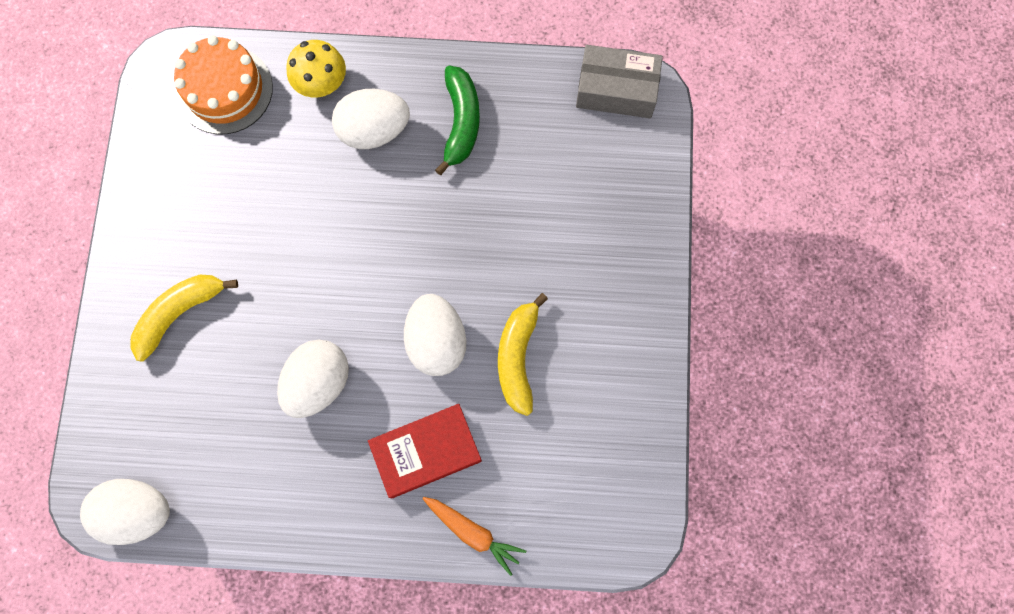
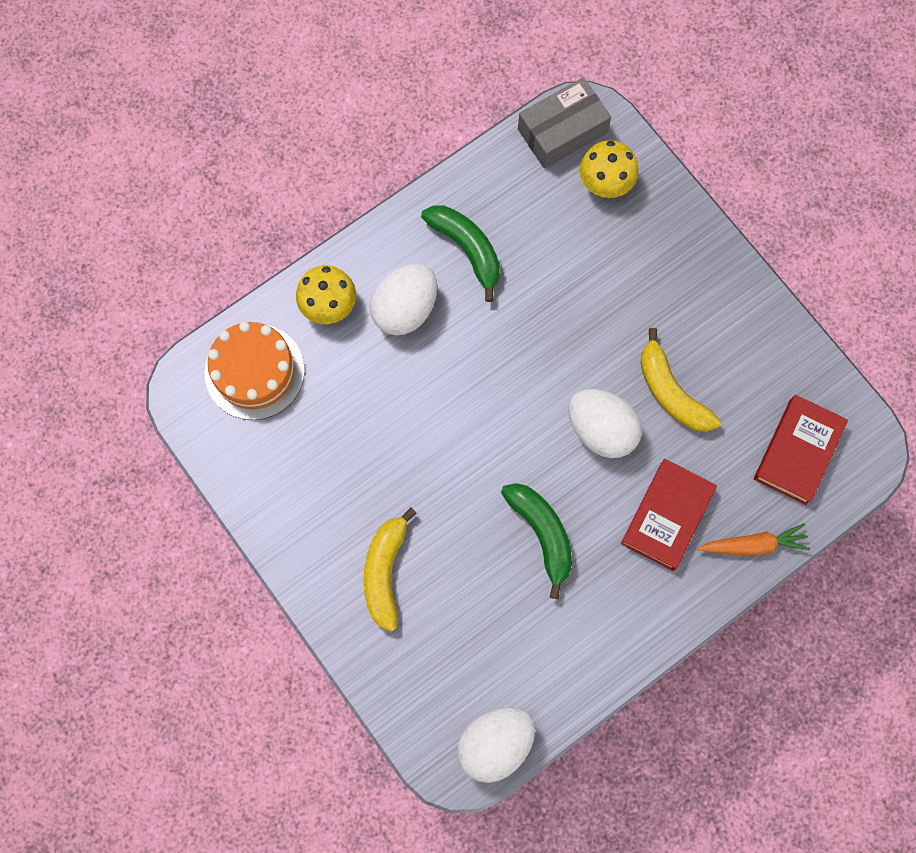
camera: 40 degrees left, 0 degrees up
(318, 383) = (542, 534): white egg -> green banana
(576, 489) = (797, 451): none -> red book
(615, 155) = (605, 182): none -> yellow mushroom

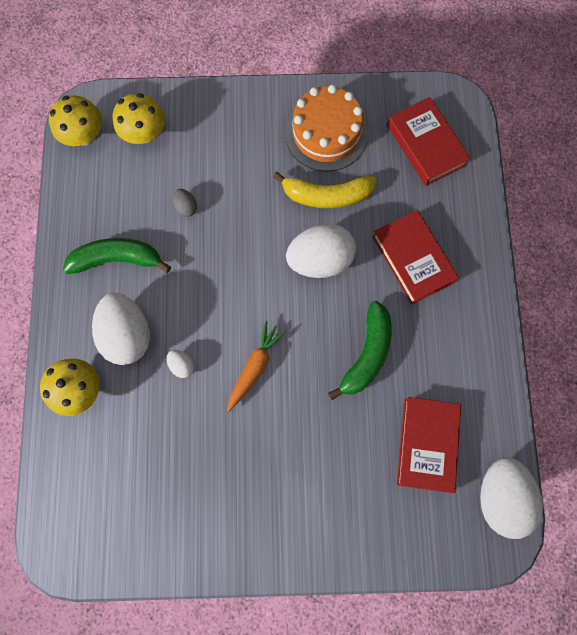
camera: 55 degrees left, 0 degrees up
(254, 371) = (87, 485): orange cake -> orange cake (326, 133)
(385, 572) = (317, 491): yellow banana -> none
(412, 376) = (182, 365): none -> white egg
(496, 644) = (427, 444): none -> red book
(542, 534) = (367, 354): green banana -> green banana turned 105 degrees clockwise
(562, 131) = (84, 135): grey box -> yellow mushroom
(562, 272) = (186, 207): none -> grey egg
(753, 545) = (471, 217): orange carrot -> orange carrot (255, 367)

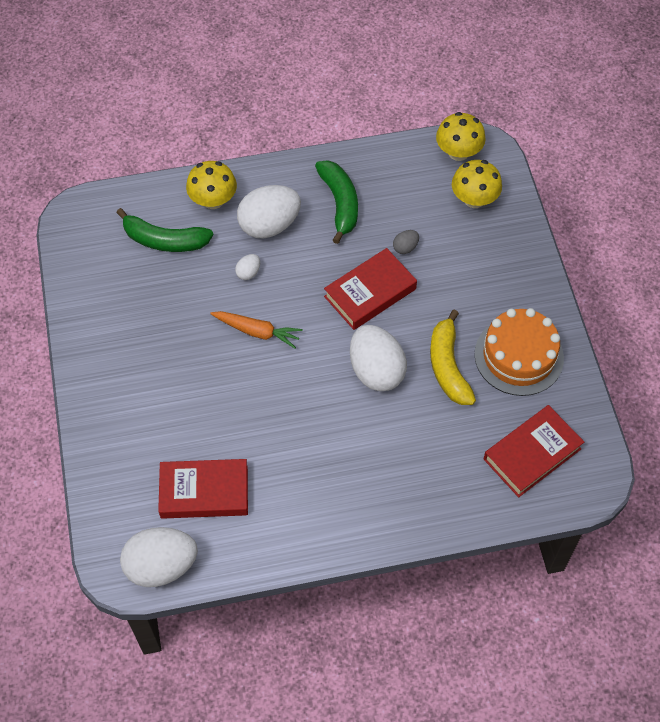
camera: 80 degrees right, 15 degrees down
(367, 354) = (286, 426): green banana -> green banana (165, 240)
(413, 259) = (396, 456): red book -> red book (370, 293)

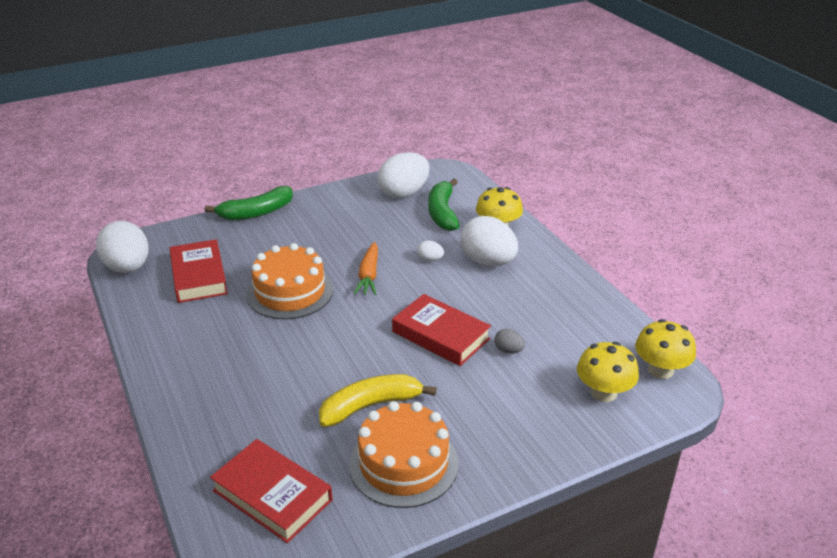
camera: 75 degrees right, 25 degrees down
(262, 407) = (290, 292): none -> orange cake
(340, 203) = (538, 298): green banana -> green banana (256, 212)
(376, 371) = (349, 354): white egg -> white egg (404, 193)

